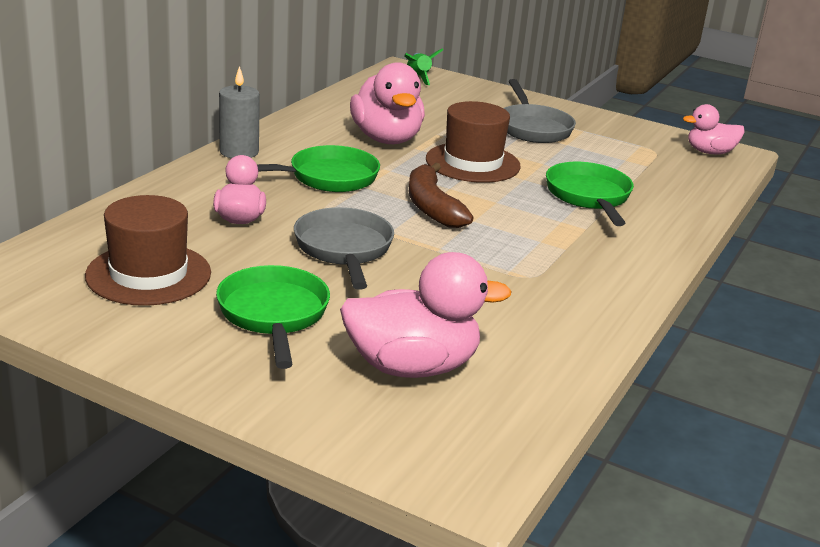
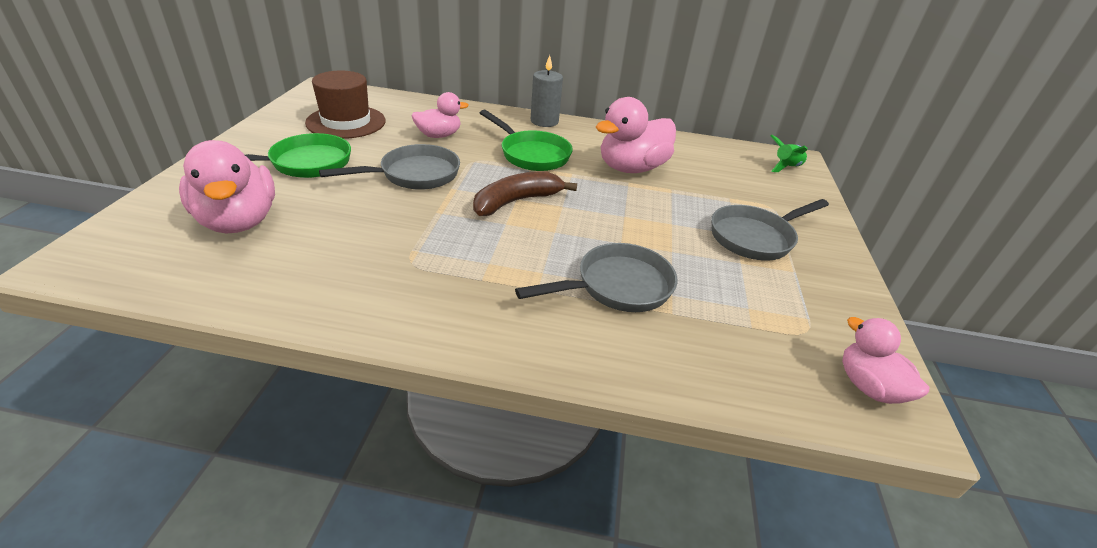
camera: 70 degrees right, 10 degrees up
(472, 163) = (628, 212): brown hat -> none
(589, 197) = (617, 286): green pan -> grey pan

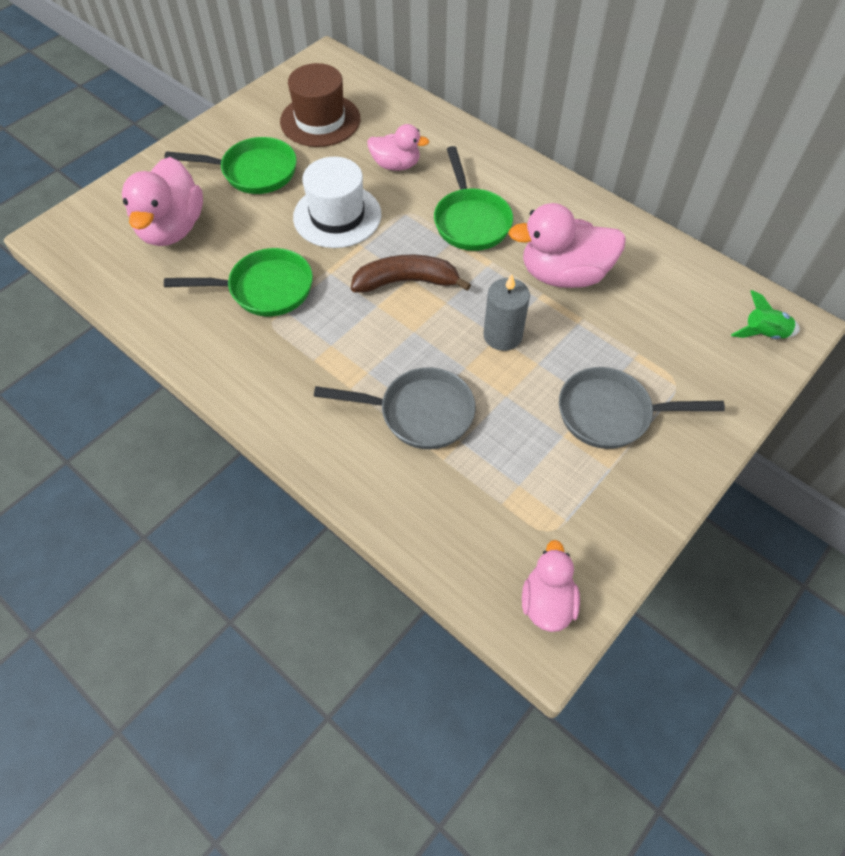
camera: 35 degrees right, 20 degrees up
(383, 241) = (264, 289): none -> green pan
(414, 175) = (337, 216): grey pan -> white hat
(544, 121) = (525, 172): grey candle -> grey candle (502, 335)

